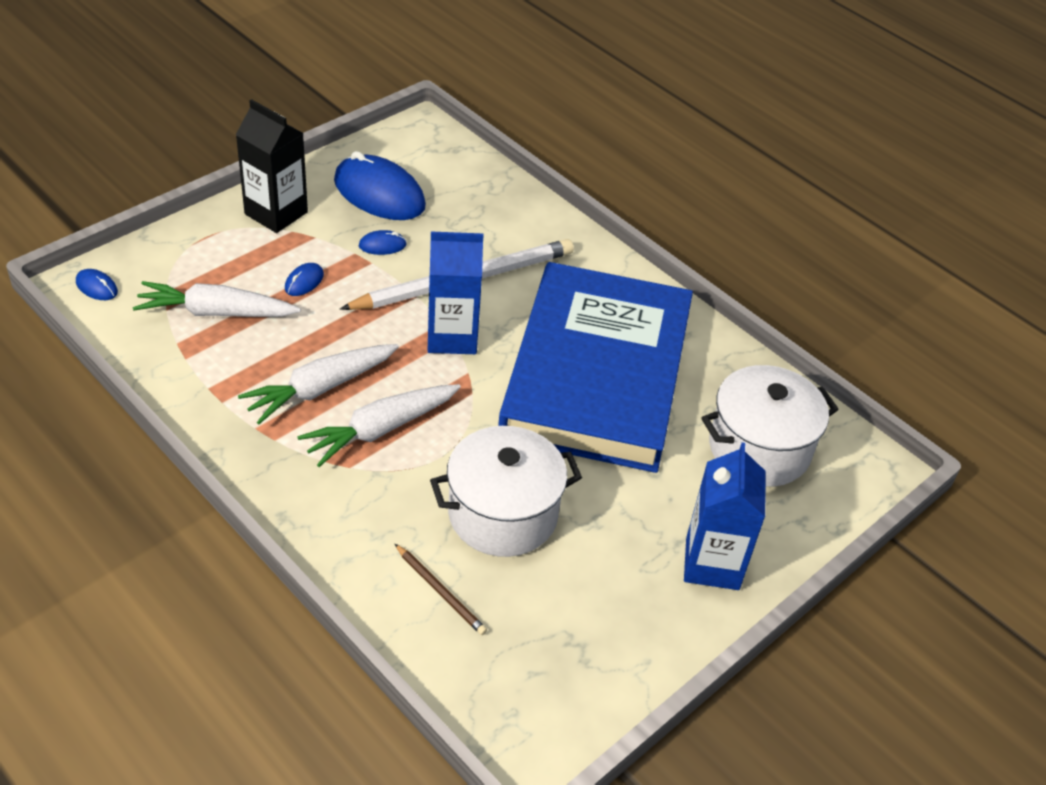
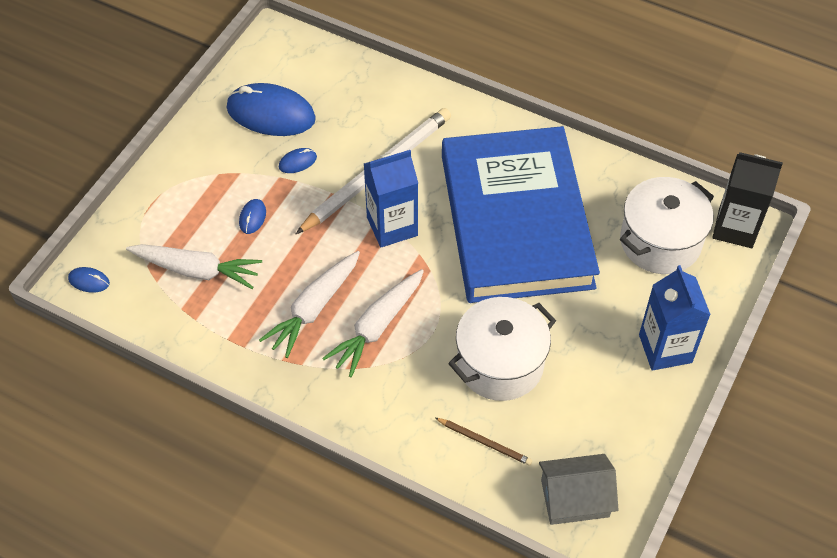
camera: 15 degrees left, 10 degrees up
(215, 312) = (197, 270): white carrot -> white carrot turned 150 degrees counterclockwise
(276, 213) = (197, 161): black carton -> black carton (735, 228)
(519, 692) = (575, 498): none -> grey house

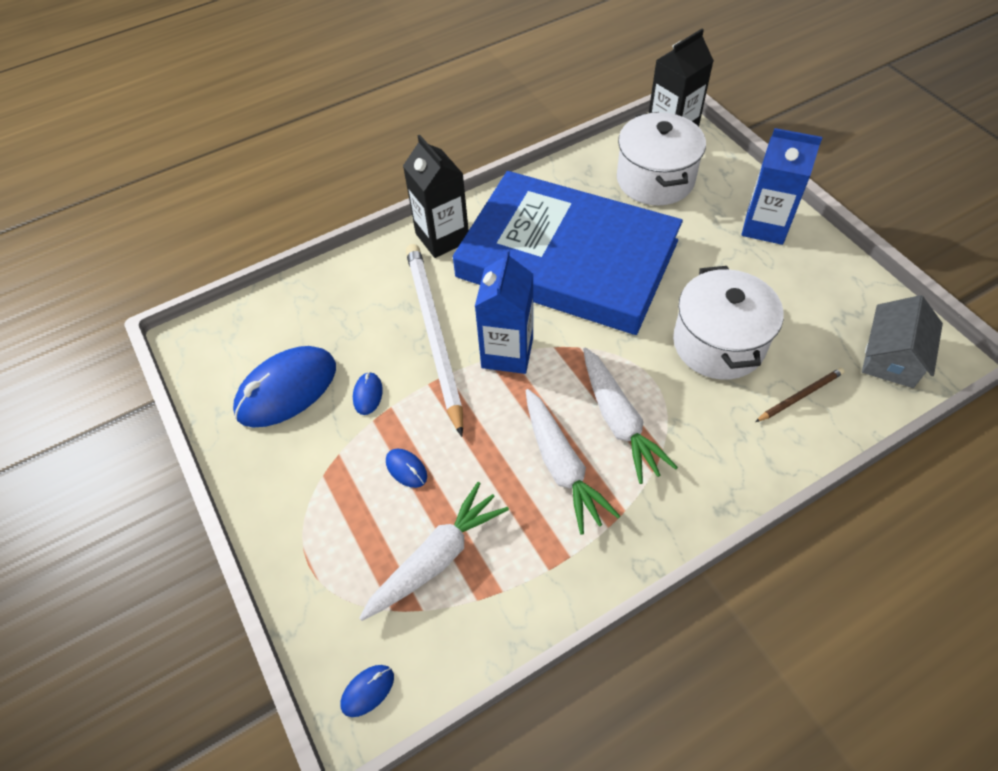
camera: 55 degrees left, 0 degrees up
(477, 126) = (442, 237): none -> black carton

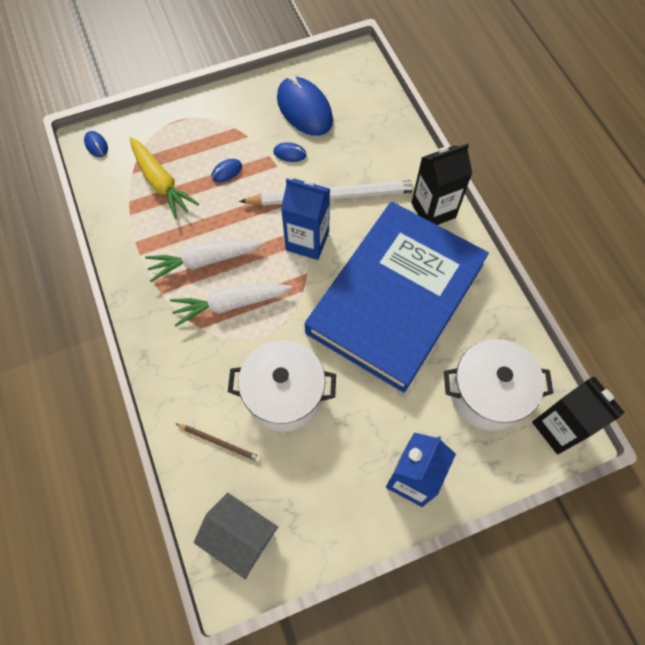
camera: 95 degrees right, 10 degrees up
(437, 558) = (161, 183): white carrot -> yellow carrot
(800, 396) = (220, 443): brown pencil -> brown pencil turned 45 degrees counterclockwise

